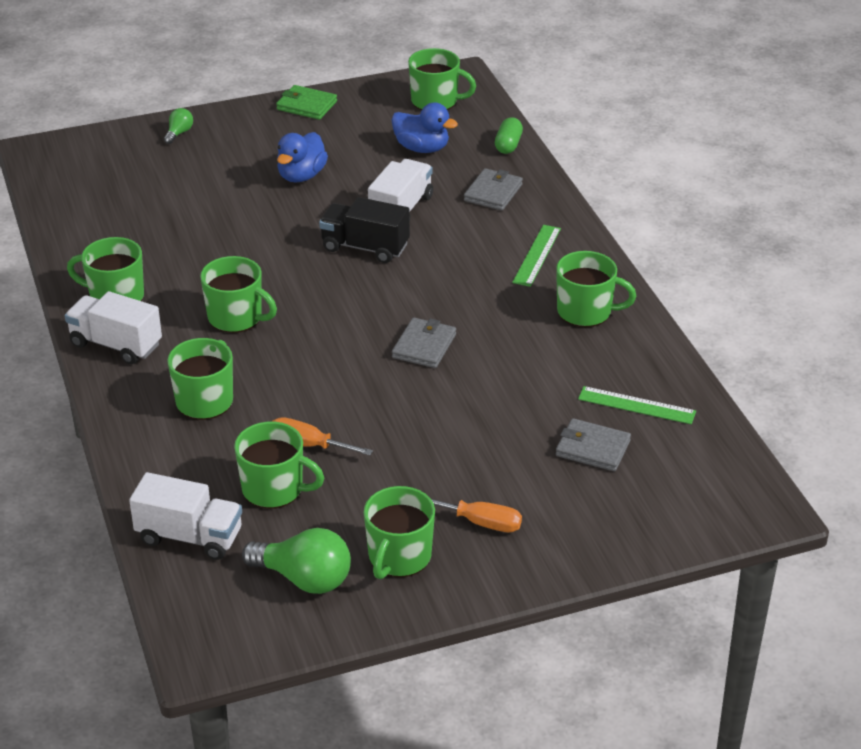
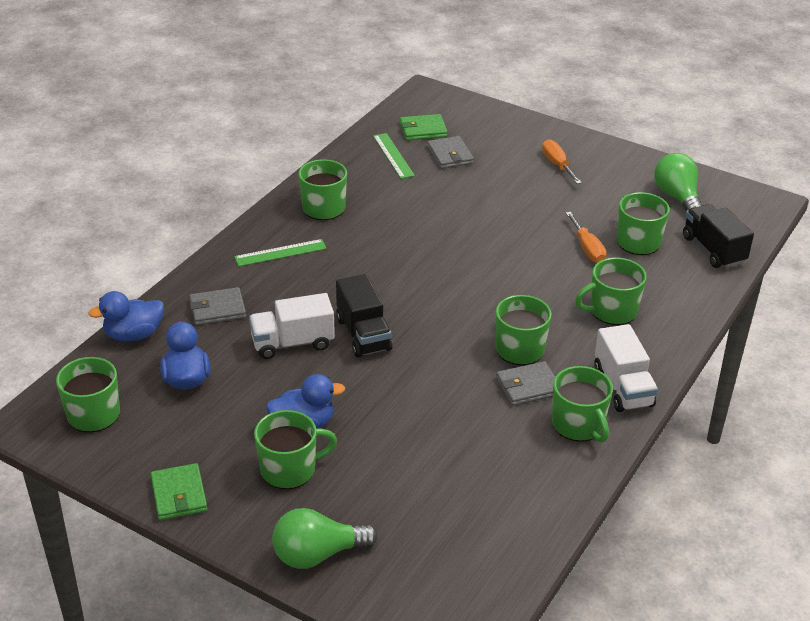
camera: 130 degrees left, 0 degrees up
(179, 133) = (317, 554): green light bulb -> green light bulb, size x1.98
(189, 536) = (713, 250): white truck -> black truck
(399, 557) = (618, 177): green mug -> green mug (289, 469)
(424, 346) = (440, 252): grey wallet -> grey wallet (528, 386)
(508, 145) = (134, 335): green capsule -> blue duck
(671, 457) = (423, 130): none -> green wallet

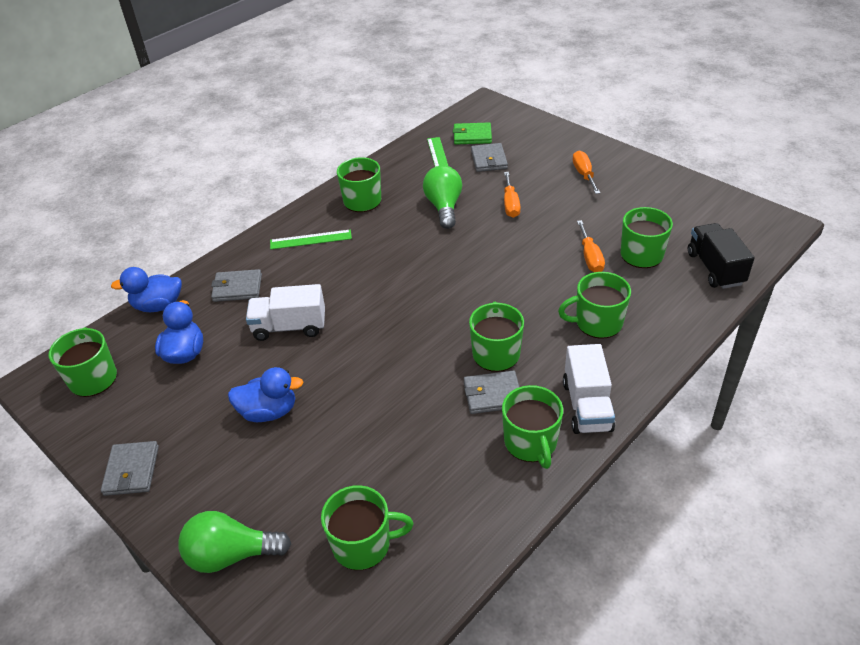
camera: 15 degrees right, 5 degrees up
(179, 494) = (132, 470): green wallet -> grey wallet
(289, 469) = (239, 457): green mug -> green mug (363, 544)
(363, 334) = (355, 324): black truck -> none
(488, 201) = (510, 204): none -> orange screwdriver
(677, 197) = (691, 213): green light bulb -> green light bulb (444, 207)

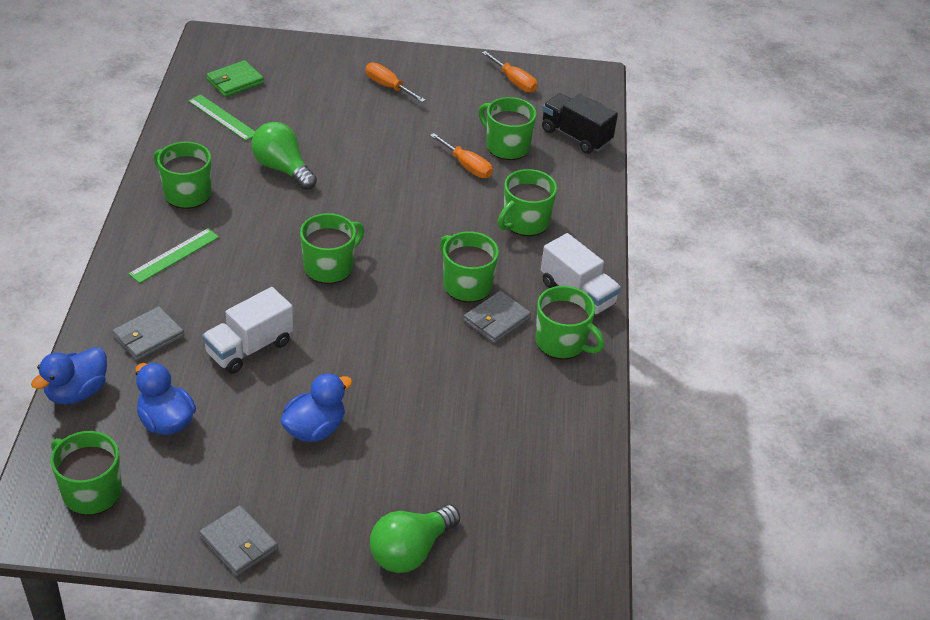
camera: 45 degrees left, 0 degrees up
(363, 544) = (509, 483): green mug -> green mug (329, 267)
(489, 160) = (279, 102): grey wallet -> none
(510, 204) = (346, 142): orange screwdriver -> orange screwdriver (514, 81)

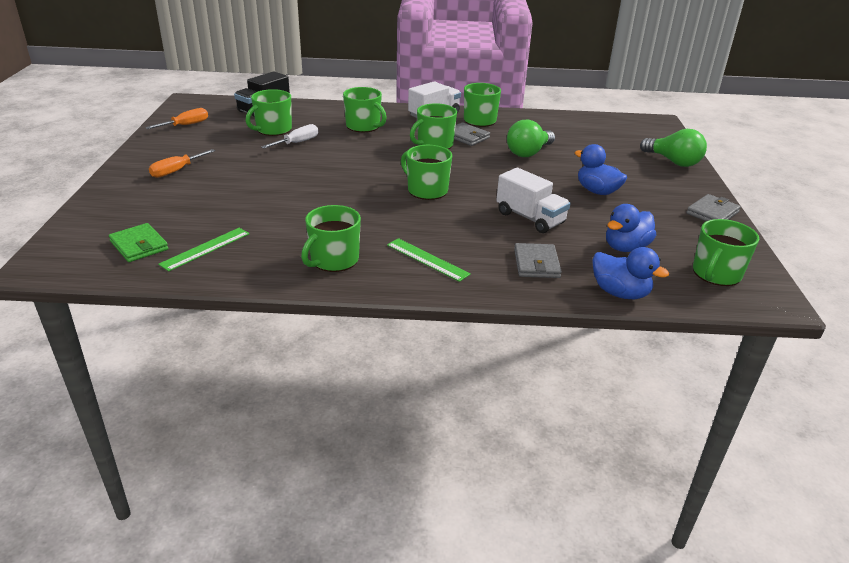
camera: 90 degrees left, 10 degrees down
(148, 336) = (536, 263): grey wallet -> grey wallet turned 45 degrees clockwise
(282, 168) = (296, 214): green light bulb -> green light bulb (528, 153)
(467, 166) = (297, 143): orange screwdriver -> white screwdriver

